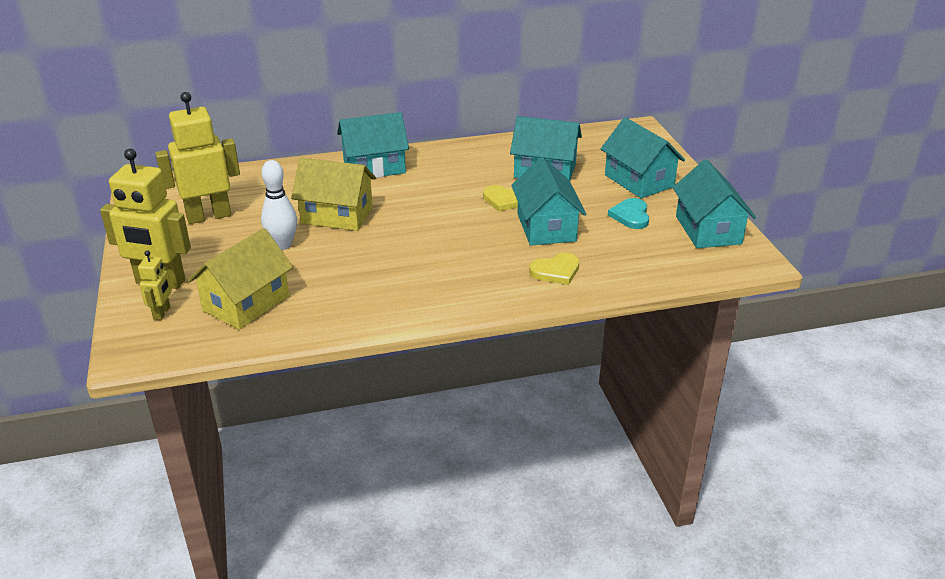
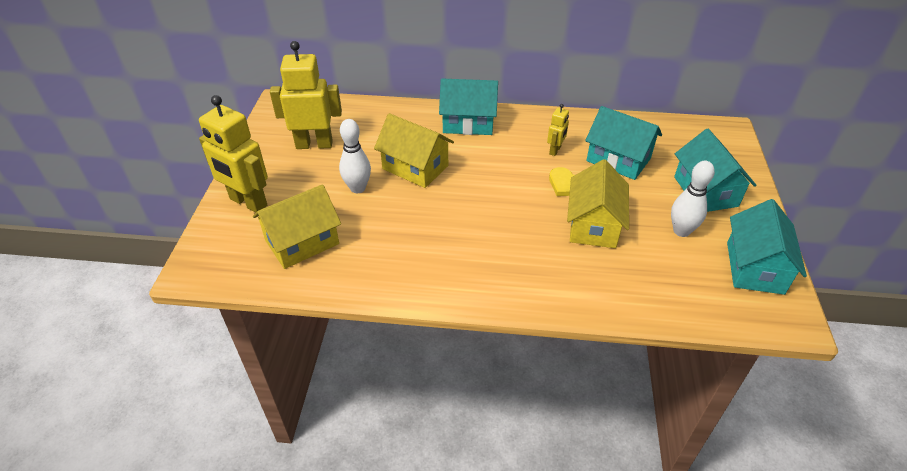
camera: 20 degrees right, 10 degrees up
(162, 313) = (235, 235): yellow robot -> yellow robot (555, 150)
(546, 227) = (593, 225): turquoise house -> yellow house
(556, 271) = (582, 278): yellow heart -> none
(631, 216) = (681, 231): turquoise heart -> white bowling pin

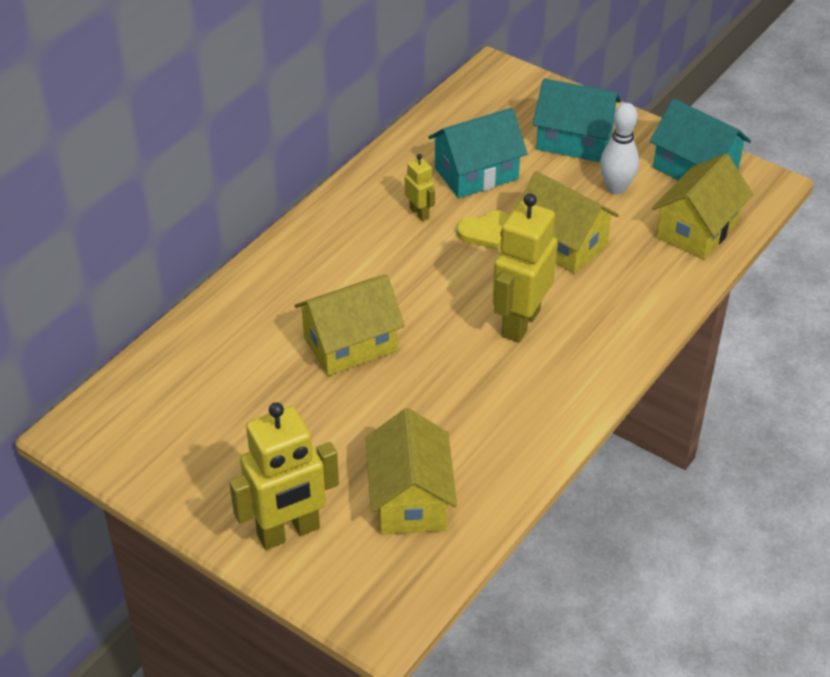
camera: 60 degrees left, 0 degrees up
(314, 144) = (216, 425): yellow robot -> yellow robot (520, 323)
(358, 188) = (347, 412): white bowling pin -> none
(468, 123) = (302, 261): turquoise house -> none
(687, 294) = (697, 229): none -> yellow house

